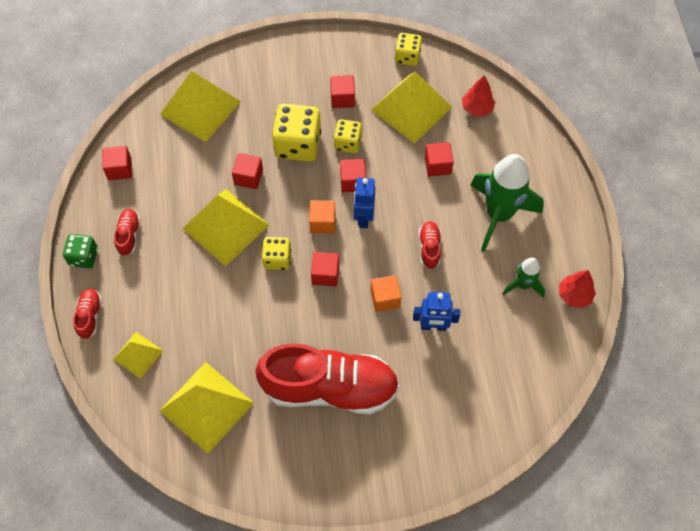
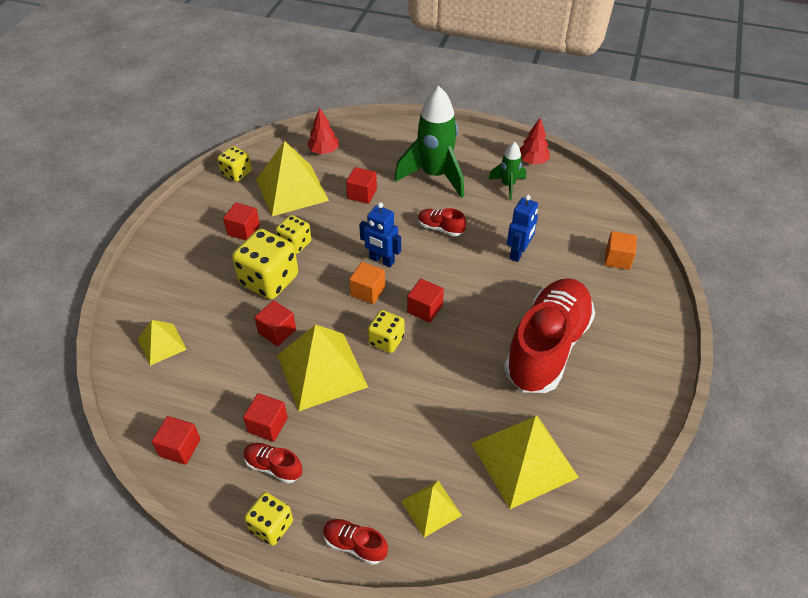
camera: 65 degrees left, 15 degrees down
(84, 257) = (271, 526): green dice -> yellow dice
(200, 107) = (161, 344): yellow pyramid -> yellow pyramid, size x0.54
(353, 181) = (338, 254): red cube -> red cube (268, 425)
(385, 298) = (474, 275): orange cube -> orange cube (617, 259)

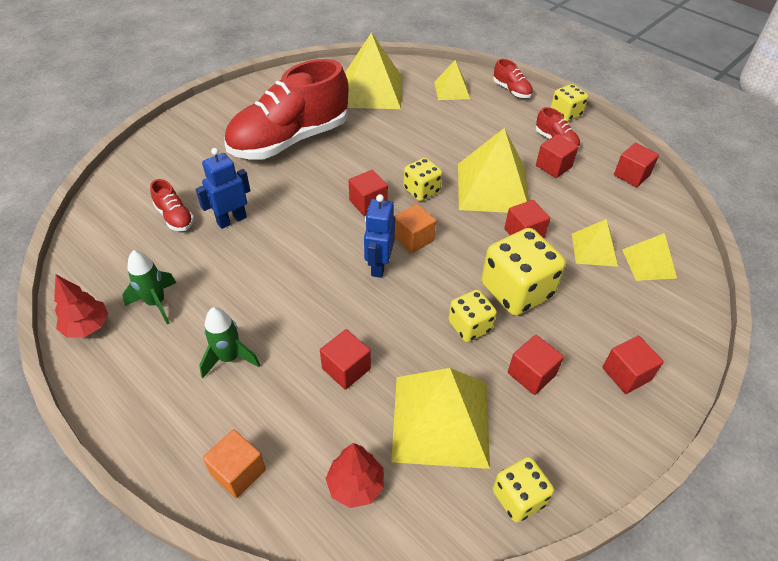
camera: 155 degrees left, 0 degrees up
(179, 252) = (626, 374): none -> red cube
(212, 339) = (594, 249): none -> yellow pyramid
(381, 260) = (379, 266): blue robot -> blue robot turned 135 degrees counterclockwise
(435, 176) = (229, 358): green rocket -> green rocket, size x0.52
(440, 228) = (286, 278): red shoe -> red shoe (175, 217)
(617, 259) = (148, 180): orange cube -> orange cube (238, 472)

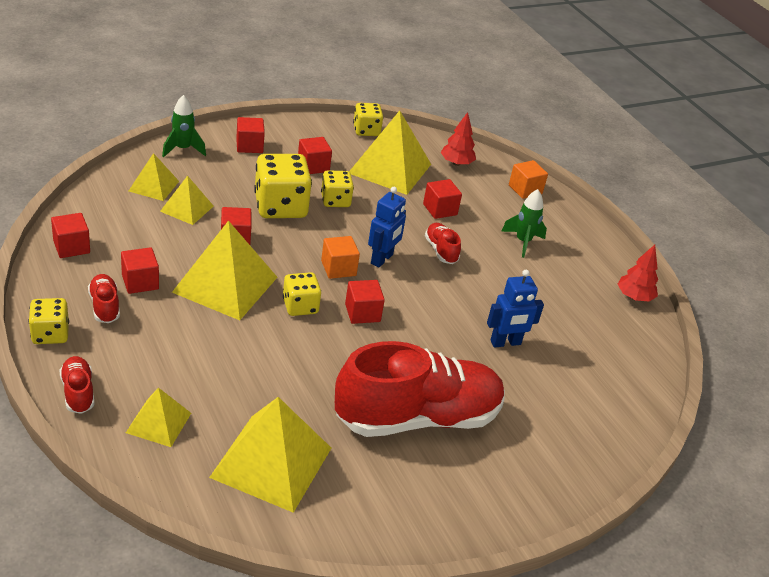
camera: 165 degrees left, 10 degrees down
(156, 303) = (579, 295): green rocket -> green rocket (183, 149)
(175, 217) = (563, 365): red shoe -> red shoe (441, 250)

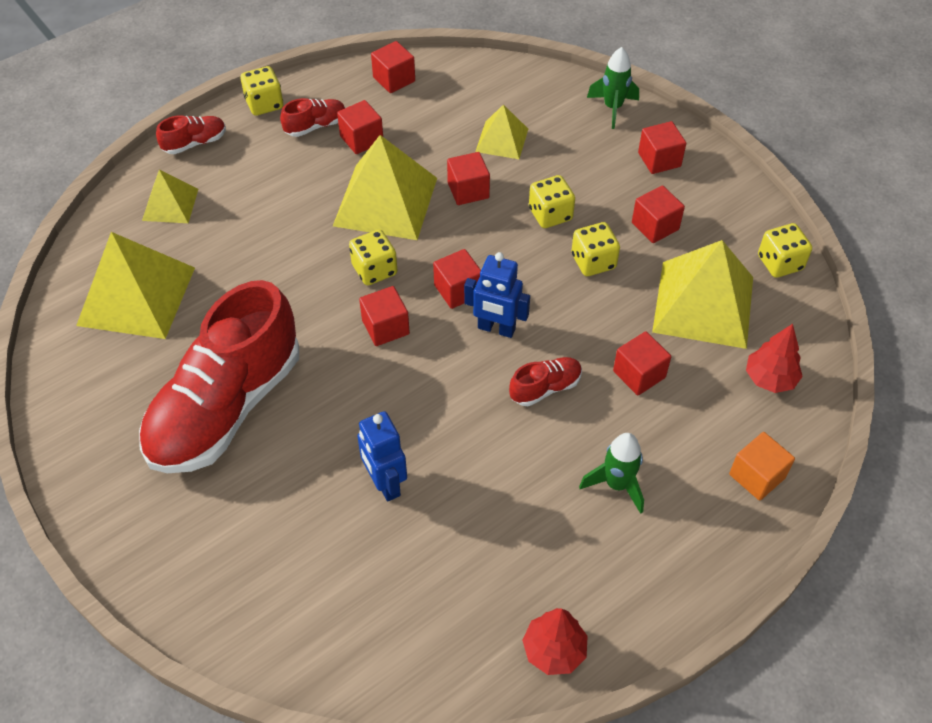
camera: 85 degrees right, 15 degrees up
(153, 186) = (528, 105): yellow pyramid -> none
(280, 207) = (550, 214): yellow dice -> yellow dice, size x0.58
(338, 268) = (458, 290): orange cube -> red cube
(417, 418) = (226, 407): red shoe -> red shoe turned 60 degrees clockwise

